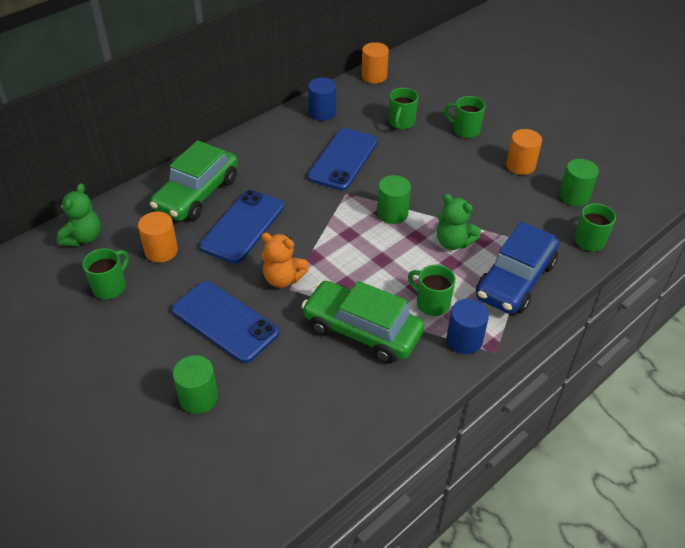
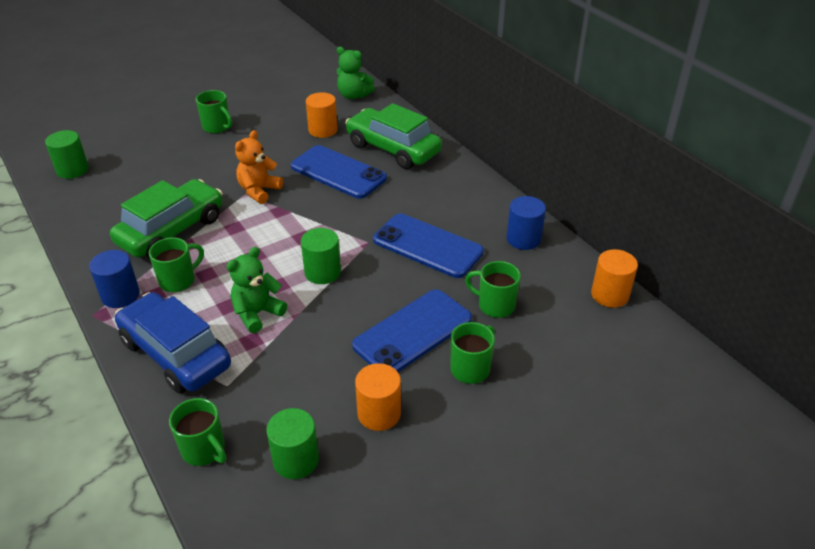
camera: 100 degrees right, 5 degrees down
(110, 287) = (291, 108): green mug -> green mug (217, 127)
(198, 398) = (157, 144): green cylinder -> green cylinder (72, 170)
(225, 321) = (225, 158): blue phone -> blue phone (413, 332)

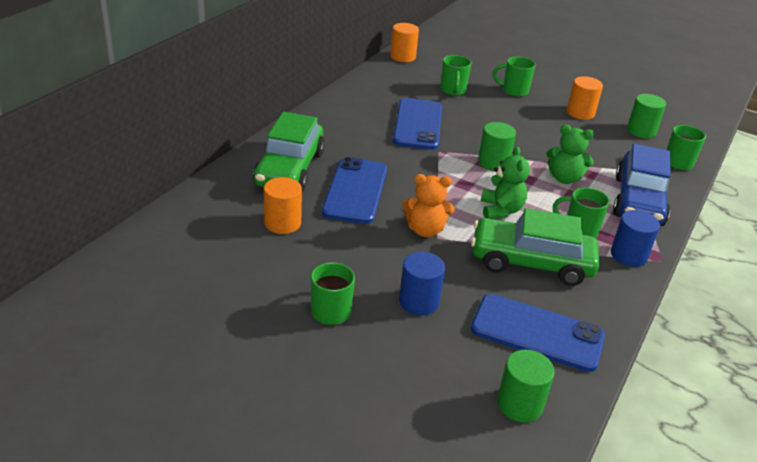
camera: 120 degrees left, 5 degrees down
(353, 95) = (187, 222): green teddy bear -> green teddy bear (501, 210)
(413, 332) = (508, 114): blue phone -> blue phone (537, 332)
(523, 239) = (372, 89): blue cylinder -> blue cylinder (419, 301)

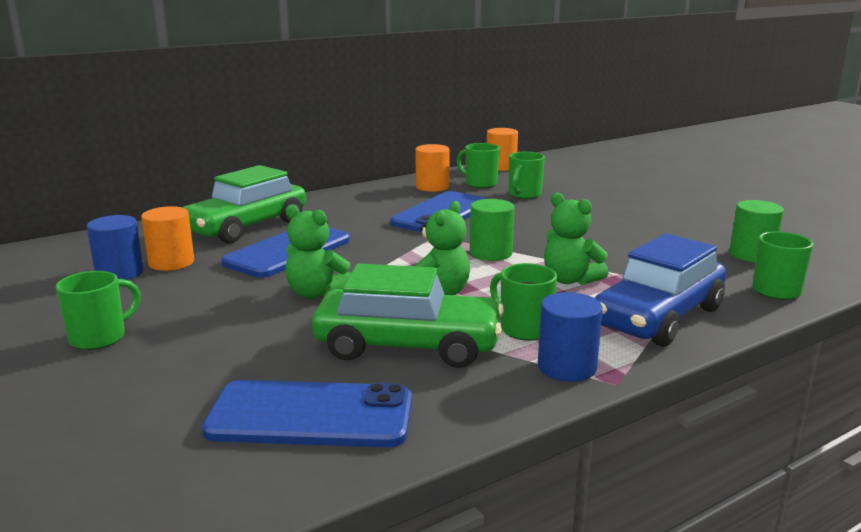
camera: 30 degrees right, 15 degrees down
(419, 301) = (208, 351): blue cylinder -> blue cylinder (119, 273)
(425, 230) = (316, 293): orange teddy bear -> green teddy bear
(514, 91) = (604, 203): green mug -> green mug (480, 184)
(519, 404) = (168, 484): green cylinder -> none
(531, 262) = (408, 346): green car -> green car turned 150 degrees clockwise
(537, 332) = (311, 415): blue phone -> blue phone turned 45 degrees counterclockwise
(580, 113) = (675, 229): orange cylinder -> orange cylinder (432, 187)

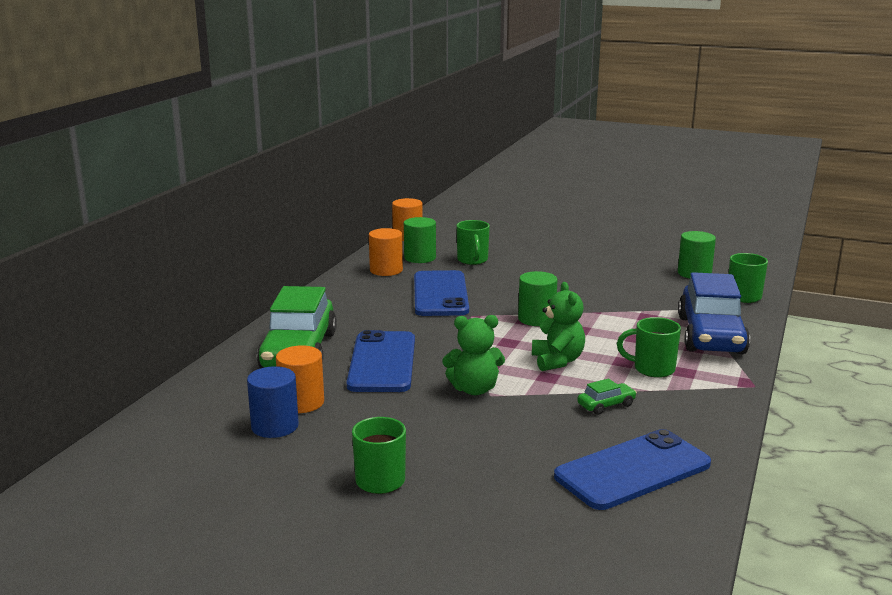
camera: 35 degrees left, 0 degrees up
(408, 346) = (606, 405): green car -> green car, size x0.40
(480, 184) = (420, 258): green mug -> green cylinder
(567, 367) = (715, 385): blue cylinder -> none
(570, 280) = (621, 324): green teddy bear -> none

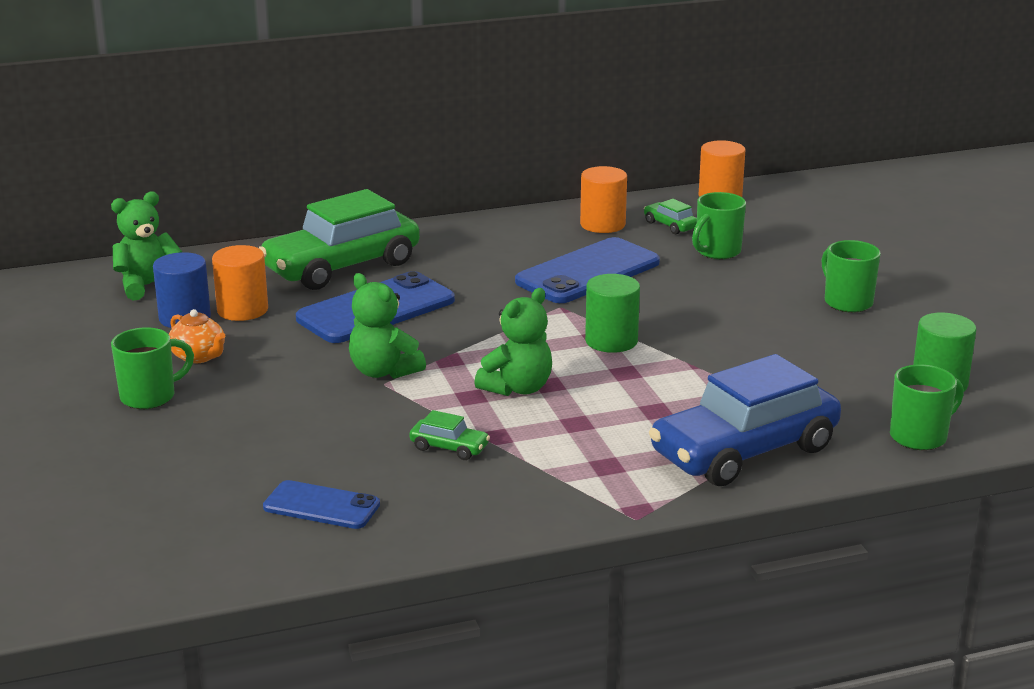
camera: 50 degrees right, 5 degrees up
(194, 423) = (147, 286): none -> green teddy bear
(347, 441) = (199, 356): none -> orange teapot
(420, 258) = (670, 225): green cylinder -> green car
(632, 470) = (321, 506): blue phone -> blue phone, size x0.58
(652, 369) = (582, 445): green mug -> green mug (847, 302)

